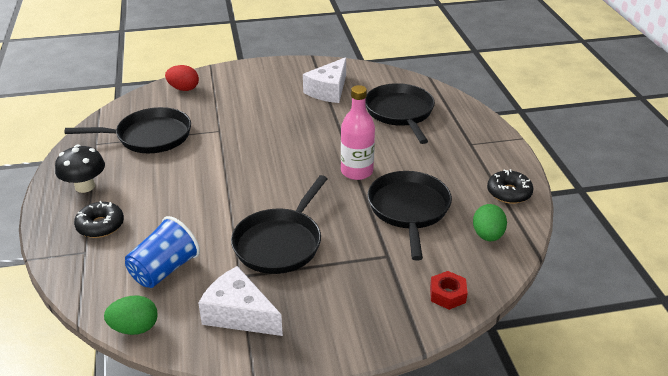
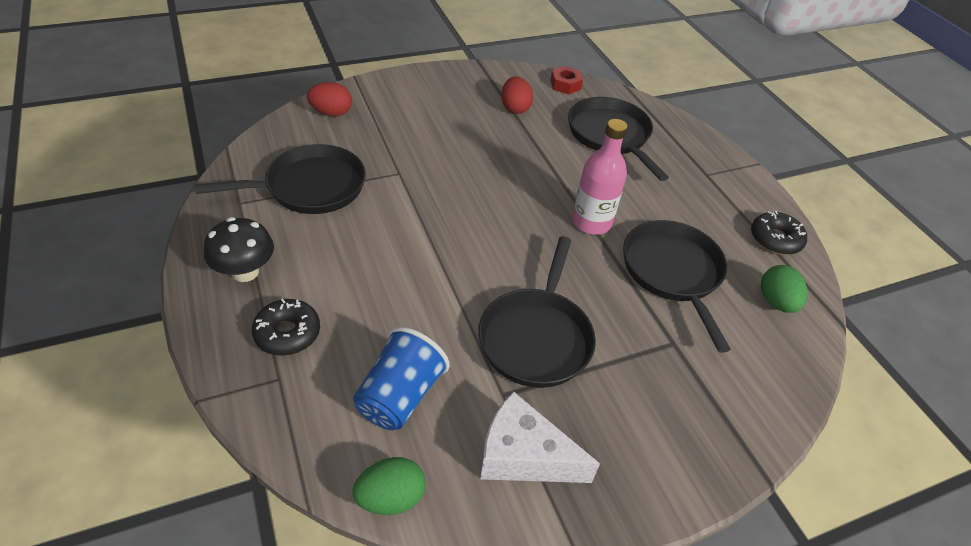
camera: 15 degrees left, 10 degrees up
(328, 90) = (515, 108): white cheese -> red egg
(447, 295) = (765, 393): red nut -> red nut (565, 85)

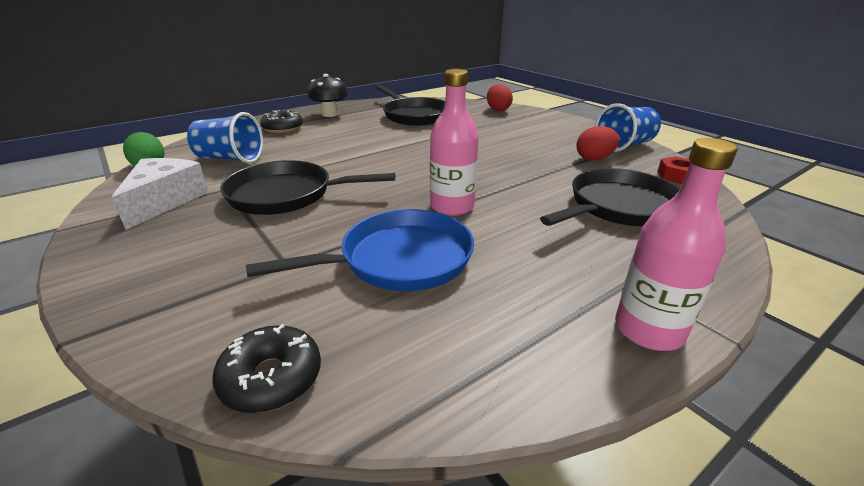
camera: 80 degrees right, 15 degrees down
(490, 79) = (624, 145): none -> blue cup
(673, 273) = (399, 260): black pan -> blue pan
(752, 187) = (648, 330): none -> pink bottle
(775, 239) = (530, 358): black donut -> black donut (271, 378)
(776, 302) = (378, 355): green egg -> none

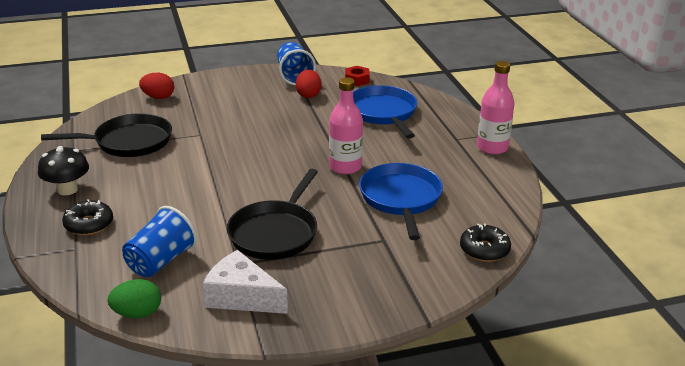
camera: 70 degrees left, 0 degrees up
(619, 207) = (383, 113): black pan -> blue pan

